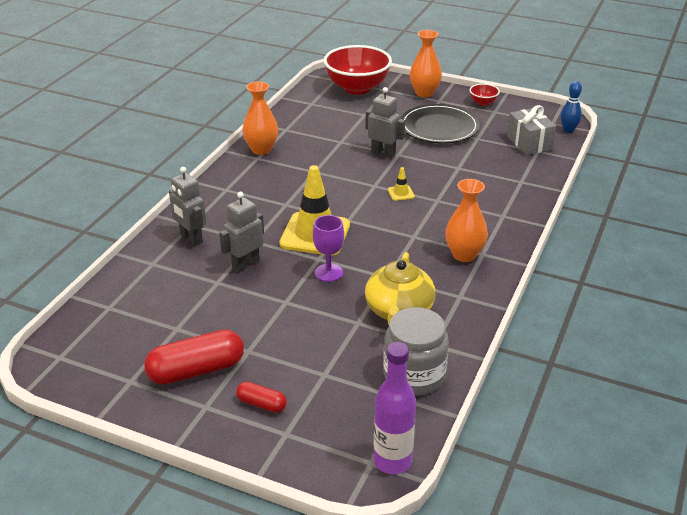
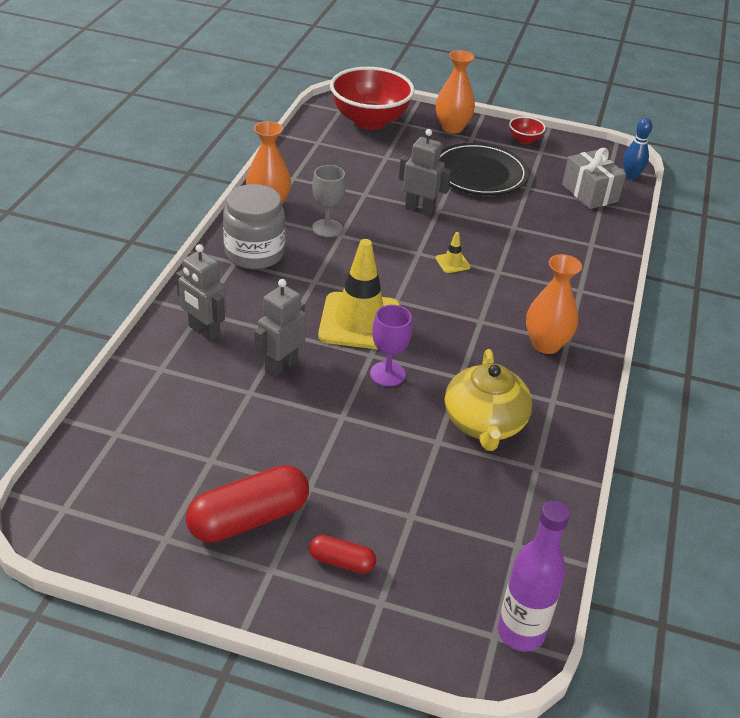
camera: 10 degrees left, 5 degrees up
(304, 166) = (327, 228): none -> grey goblet
(414, 376) = (521, 512): grey jar -> grey jar (254, 253)

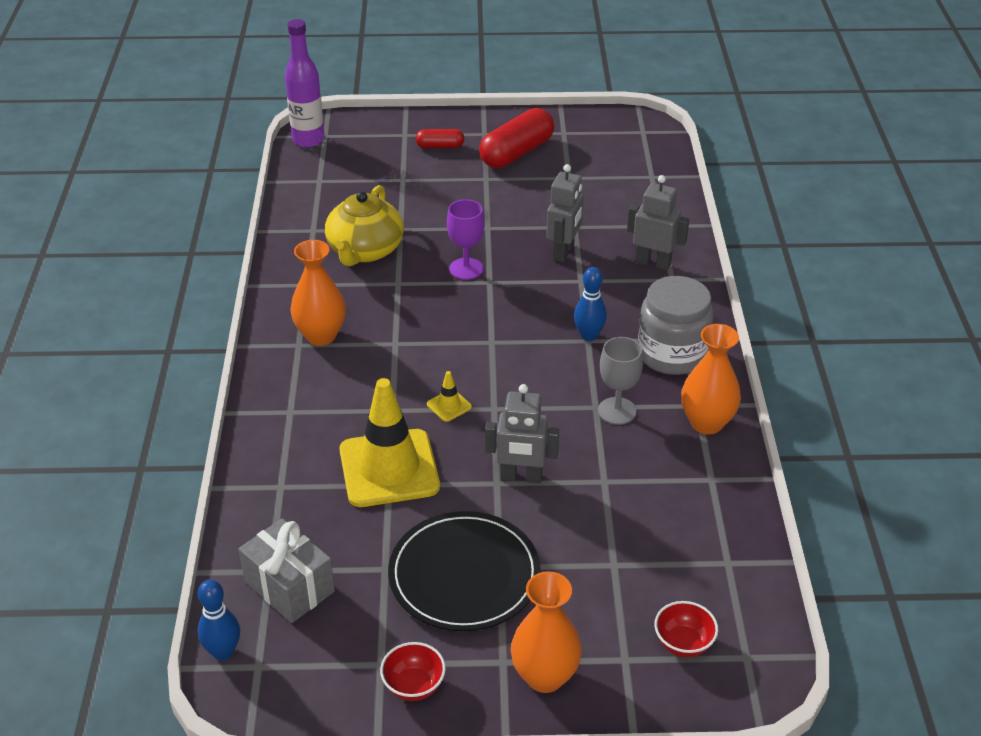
camera: 165 degrees right, 0 degrees up
(311, 284) = (589, 336): none -> blue bowling pin
(359, 321) = (517, 309): yellow traffic cone -> yellow traffic cone (389, 468)
(369, 121) = (683, 643): red bowl -> red bowl, size x0.43
(484, 423) = (365, 250): yellow teapot -> yellow teapot turned 150 degrees counterclockwise

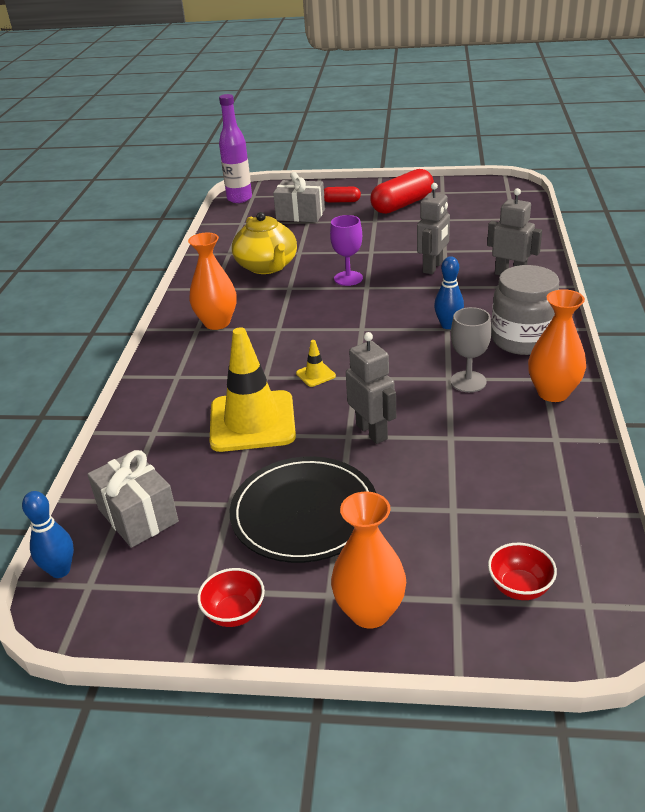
camera: 10 degrees right, 5 degrees down
(365, 250) = (267, 266): yellow teapot -> yellow teapot turned 45 degrees counterclockwise
(392, 168) = (300, 215): none -> grey gift
(521, 477) = (372, 432): grey robot -> grey robot turned 135 degrees counterclockwise

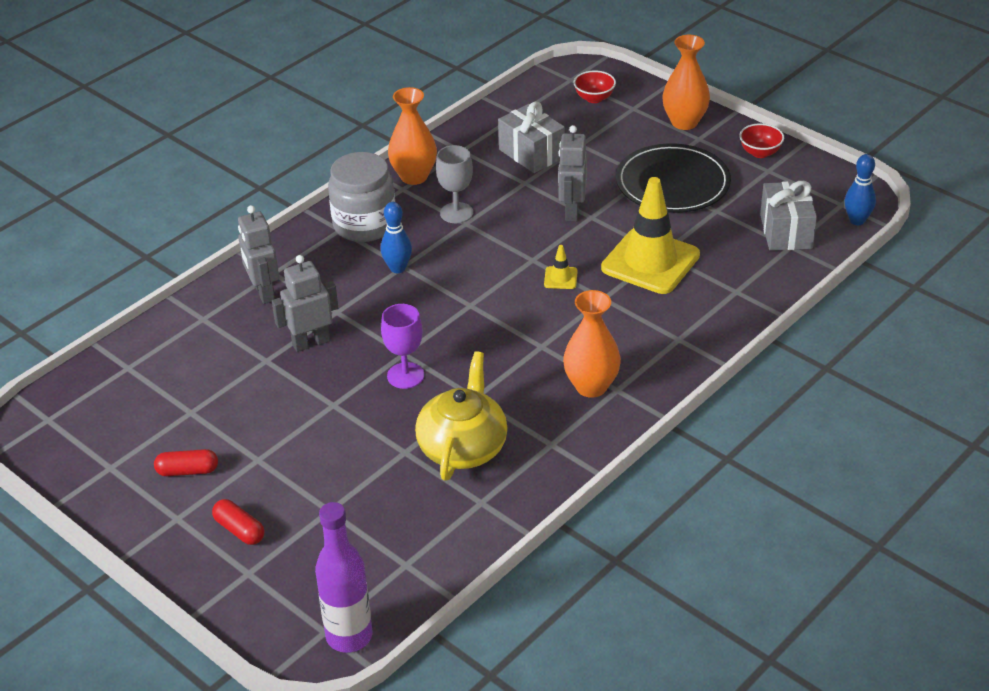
camera: 145 degrees left, 5 degrees up
(300, 215) = (319, 532): grey gift -> grey gift (531, 153)
(402, 205) = (187, 471): red capsule -> red capsule, size x0.52

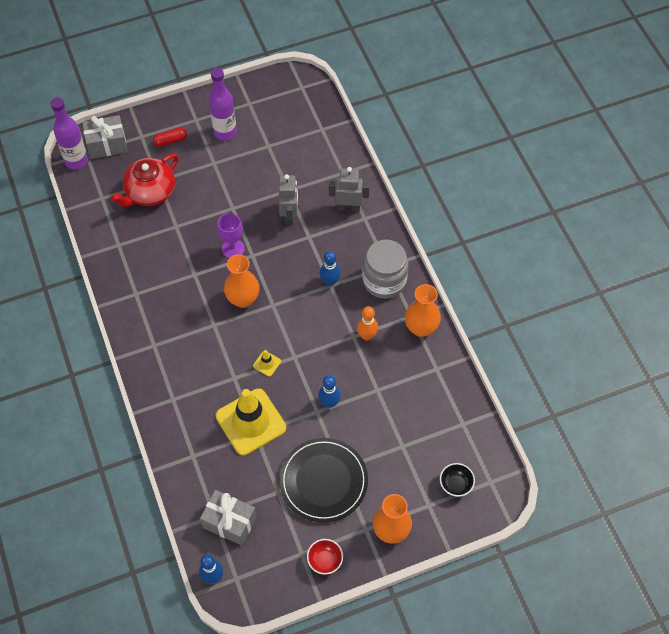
camera: 115 degrees right, 20 degrees up
(187, 471) = (225, 132): red capsule -> purple bottle
(359, 509) = (150, 192): none -> red teapot
(456, 213) = (367, 335): grey goblet -> orange bowling pin
(463, 447) = (161, 253): yellow teapot -> none
(531, 153) = (408, 409): grey gift -> grey gift (107, 144)
(572, 211) = (329, 402): grey robot -> blue bowling pin
(591, 386) = (164, 333): orange vase -> orange vase (243, 299)
(594, 98) = (455, 485): red bowl -> black bowl

